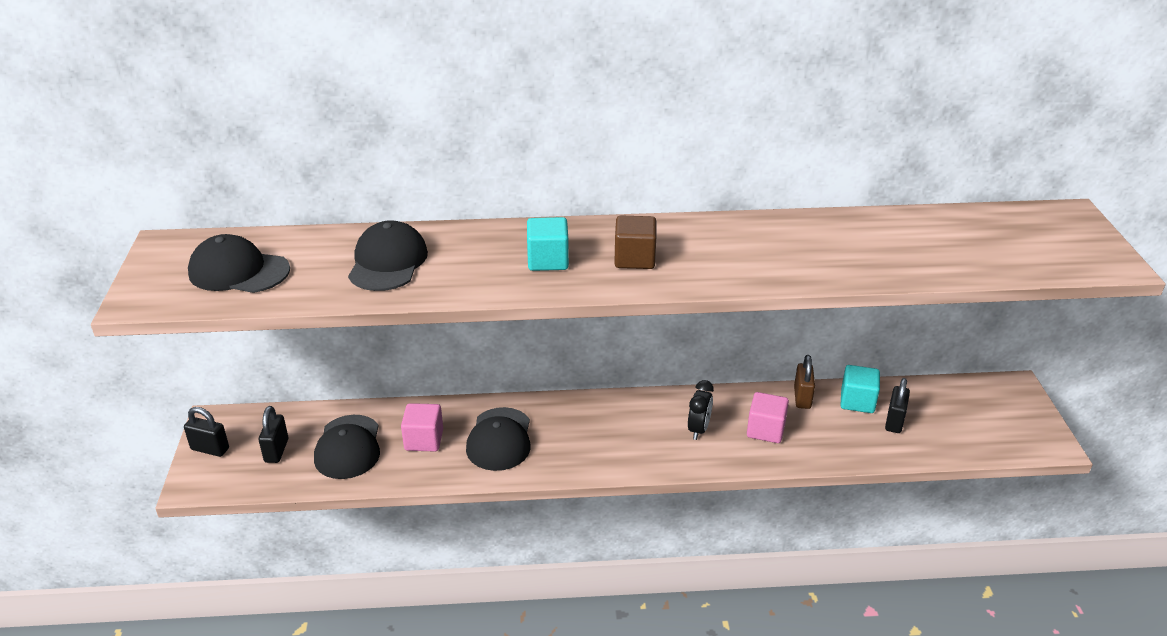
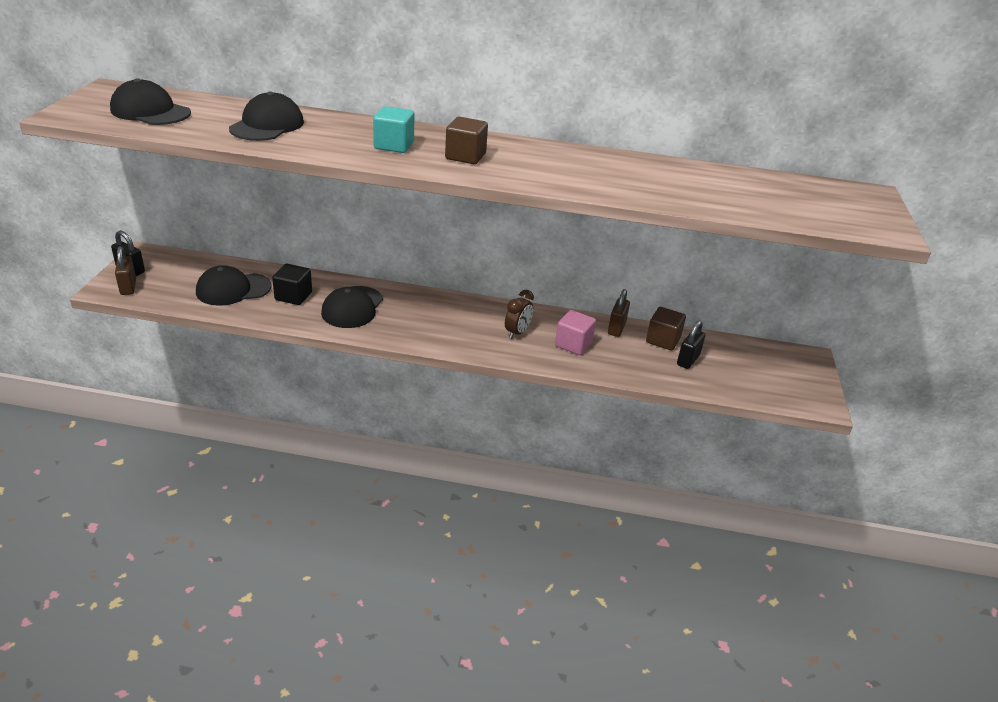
camera: 10 degrees right, 0 degrees up
(220, 474) = (128, 287): none -> brown padlock
(276, 450) = (178, 281): black padlock -> none
(348, 447) = (233, 289): black cap -> black cap turned 60 degrees clockwise
(424, 440) = (293, 296): pink cube -> black cube
(698, 429) = (517, 332): black clock -> brown clock
(857, 401) = (663, 340): turquoise cube -> brown cube

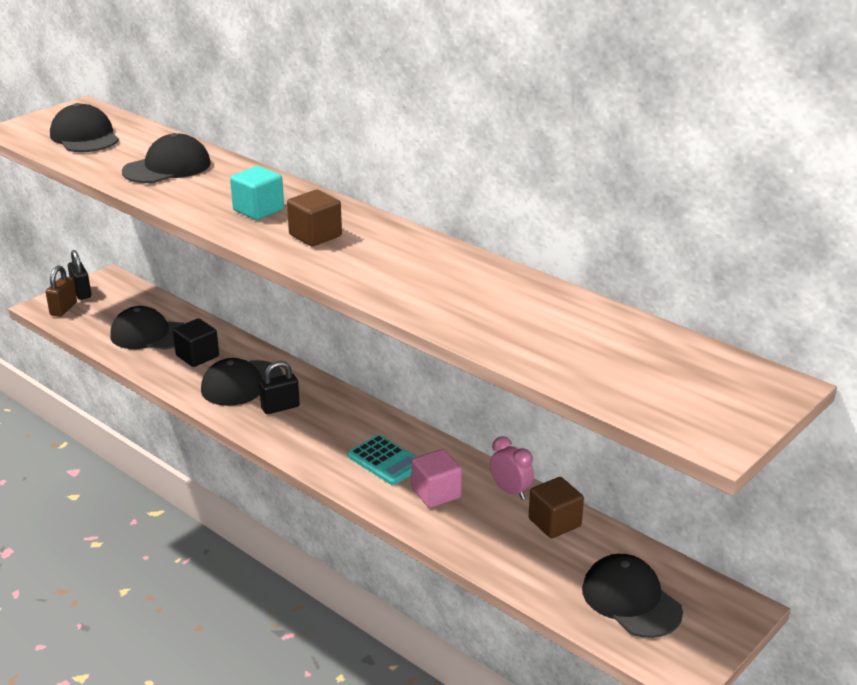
camera: 35 degrees right, 5 degrees down
(517, 332) = (385, 461): brown clock -> turquoise calculator
(616, 328) = (510, 491): brown padlock -> pink clock
(688, 360) = (559, 556): black padlock -> black padlock (280, 407)
(753, 372) = (631, 600): none -> black cap

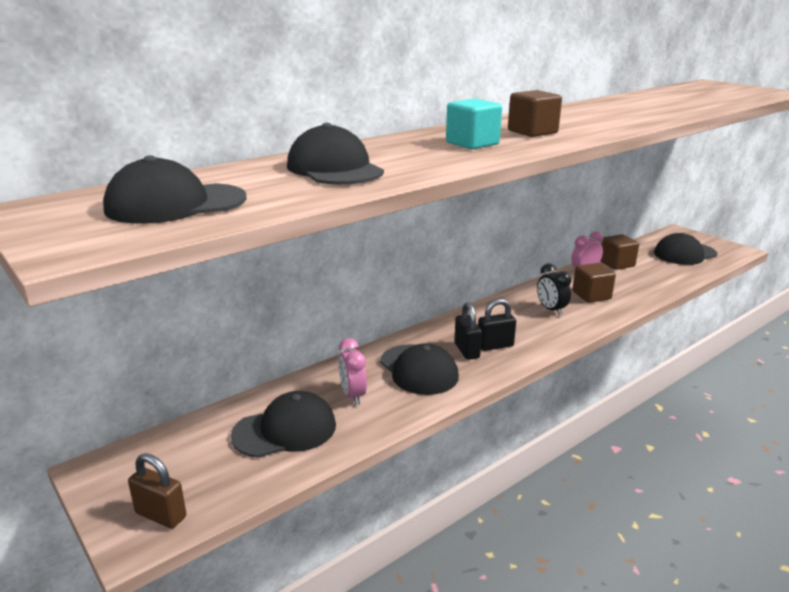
camera: 80 degrees left, 5 degrees down
(81, 292) = (119, 497): black padlock -> black padlock (495, 346)
(149, 334) = (285, 430): black cap -> black cap turned 135 degrees counterclockwise
(197, 356) = (353, 395): black cube -> pink clock
(385, 461) = (551, 310): turquoise calculator -> black clock
(436, 493) = (591, 295): pink cube -> brown cube

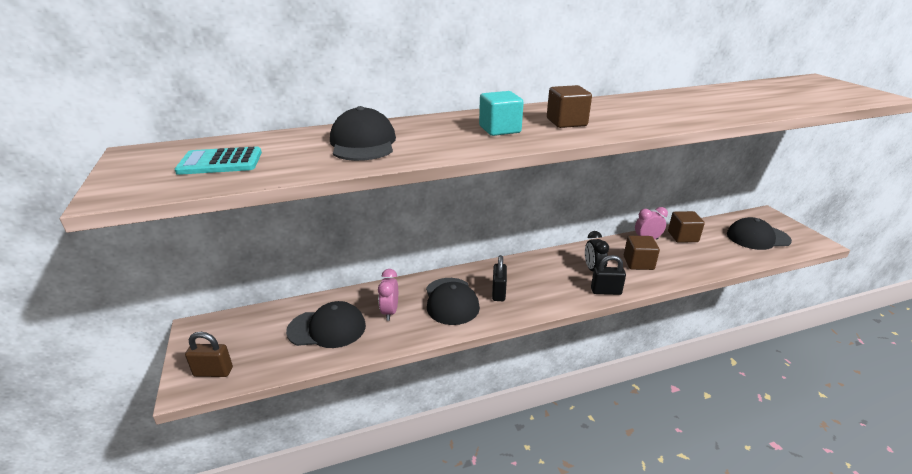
camera: 20 degrees right, 5 degrees up
(161, 515) = (213, 372): brown padlock -> brown padlock turned 45 degrees counterclockwise
(175, 204) = (220, 162): black cap -> turquoise calculator
(495, 346) = (524, 293): black padlock -> black padlock (606, 291)

